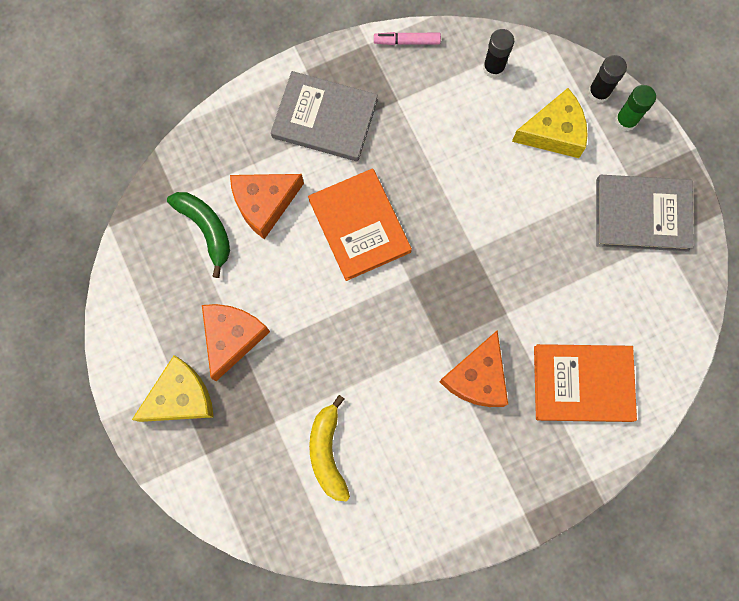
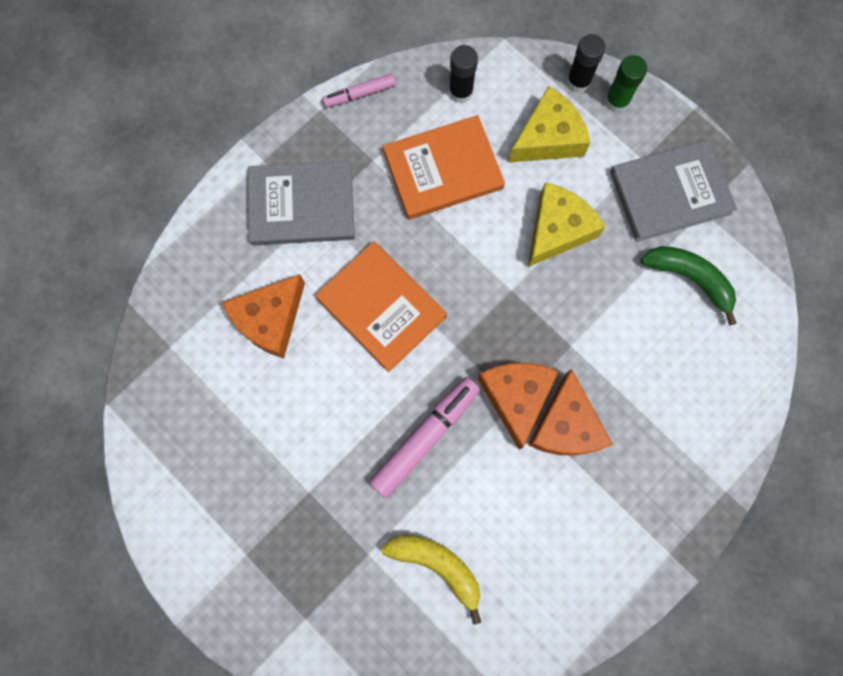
camera: 20 degrees left, 0 degrees up
(181, 397) = (254, 565): yellow cheese -> yellow cheese (557, 230)
(206, 229) = (216, 370): green banana -> green banana (690, 279)
(232, 337) = (288, 479): orange cheese -> orange cheese (516, 397)
(328, 452) = (437, 566): yellow banana -> yellow banana turned 150 degrees clockwise
(356, 345) = (425, 437): none -> pink marker
(582, 384) = (677, 392): orange book -> orange book (443, 170)

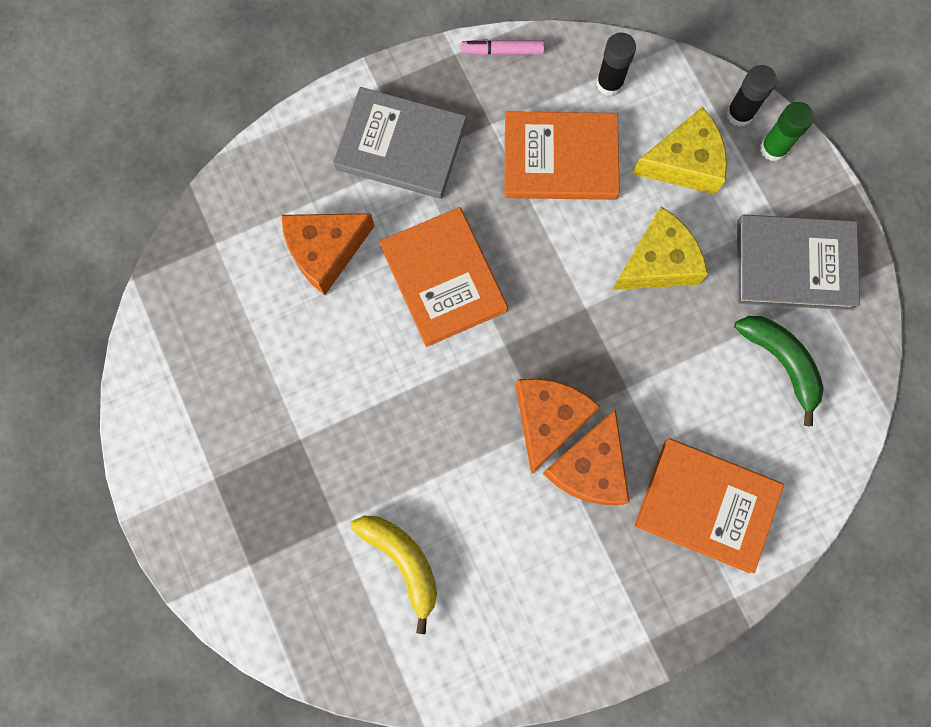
camera: 20 degrees right, 0 degrees up
(425, 437) = (439, 427): pink marker -> none
(673, 421) = (706, 505): none -> orange book

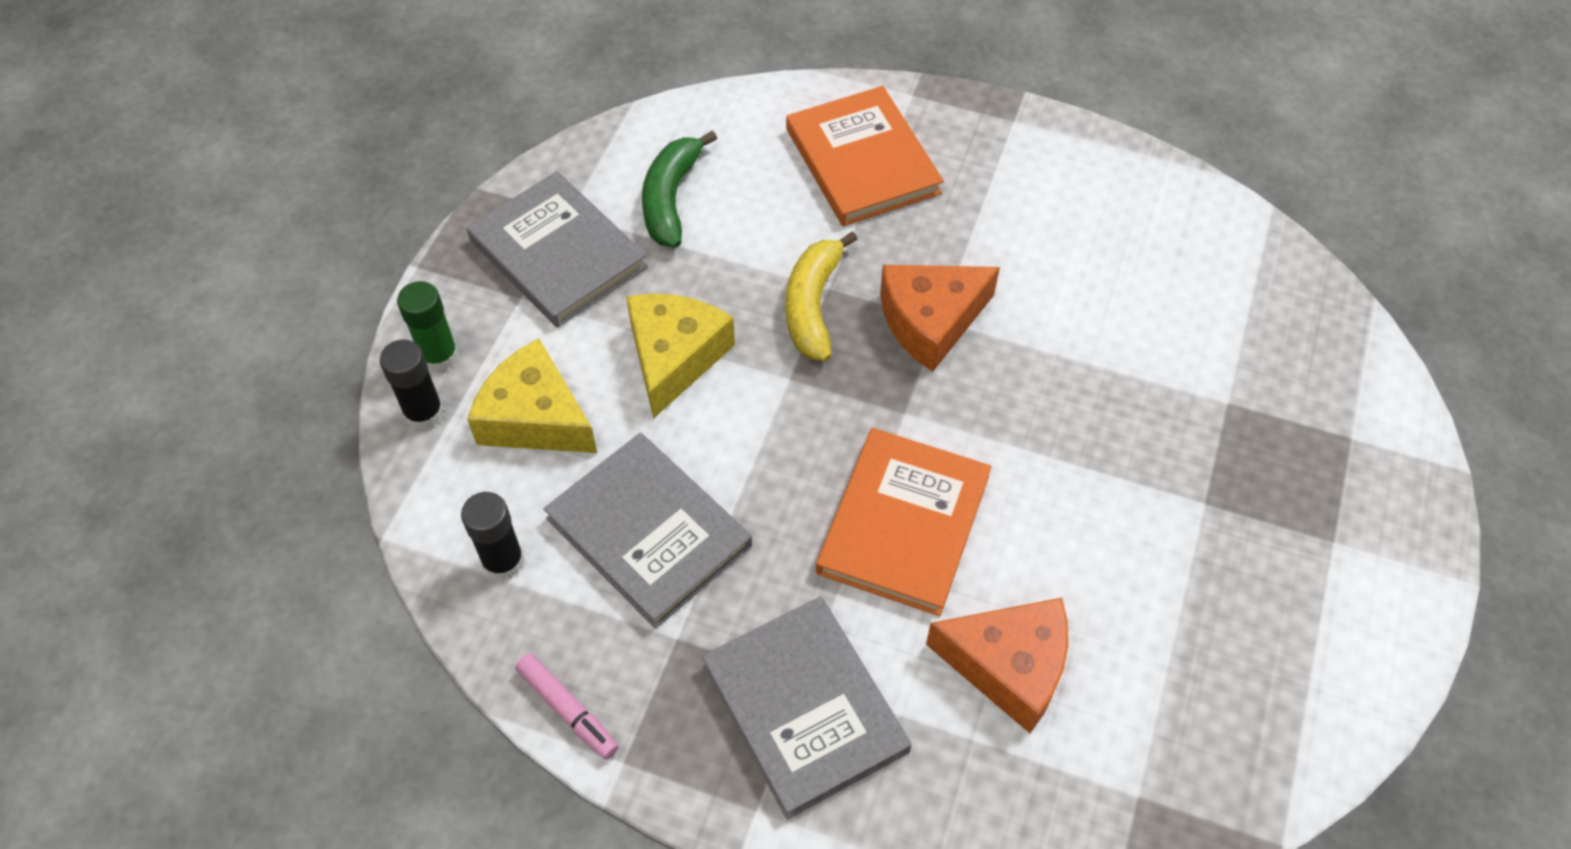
camera: 135 degrees left, 20 degrees down
(403, 561) = (1186, 325): yellow banana -> yellow banana (813, 305)
(560, 159) = (649, 532): orange book -> grey book
(590, 467) = (933, 259): orange cheese -> none
(657, 262) = (674, 357): yellow cheese -> yellow cheese turned 90 degrees clockwise

